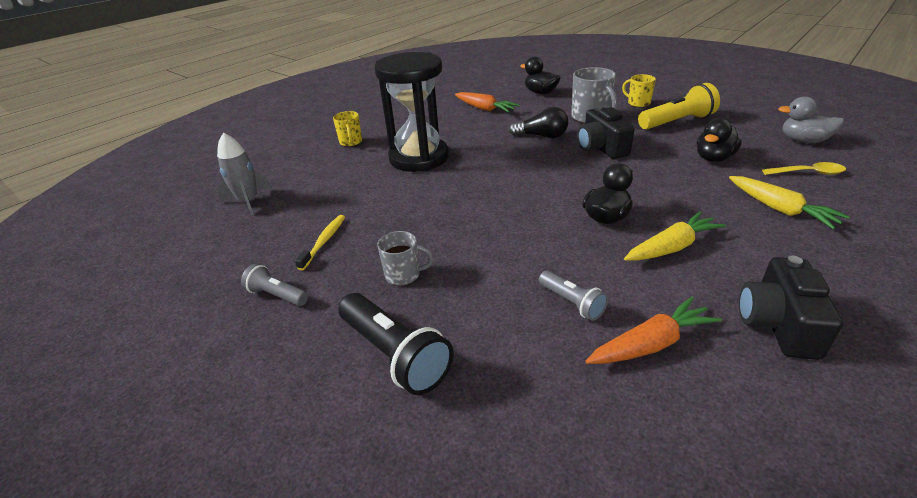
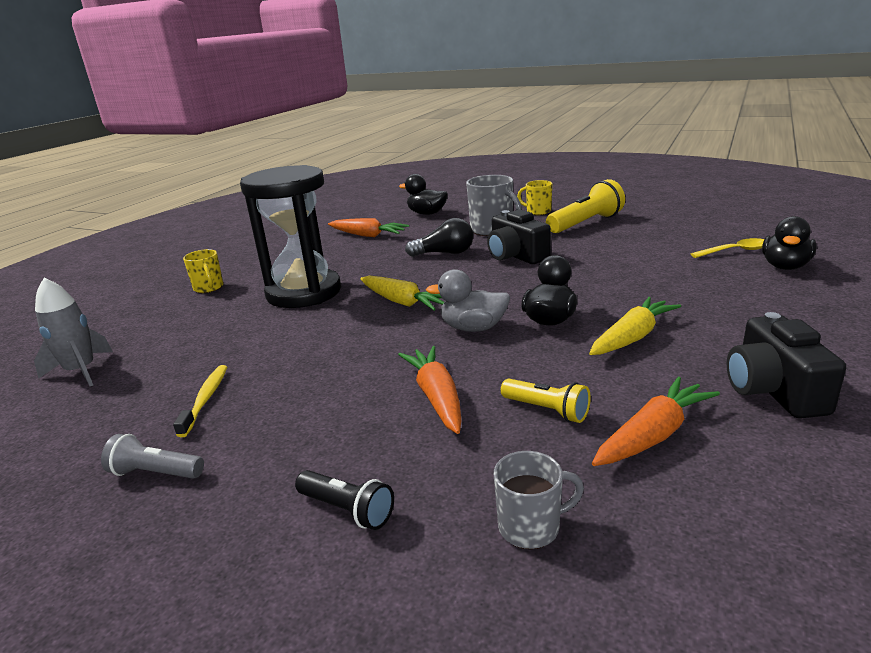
camera: 15 degrees left, 10 degrees down
(395, 355) = (347, 510): black flashlight -> black flashlight, size x0.56
(404, 275) = (328, 418): grey mug -> grey mug (531, 527)
(489, 273) = (436, 397): none -> orange carrot
(572, 303) = (547, 410): grey flashlight -> yellow flashlight
(713, 158) = (637, 250): black duck -> black duck (785, 266)
(780, 209) = (724, 286): yellow carrot -> yellow carrot (403, 302)
(803, 141) = (717, 225): grey duck -> grey duck (473, 328)

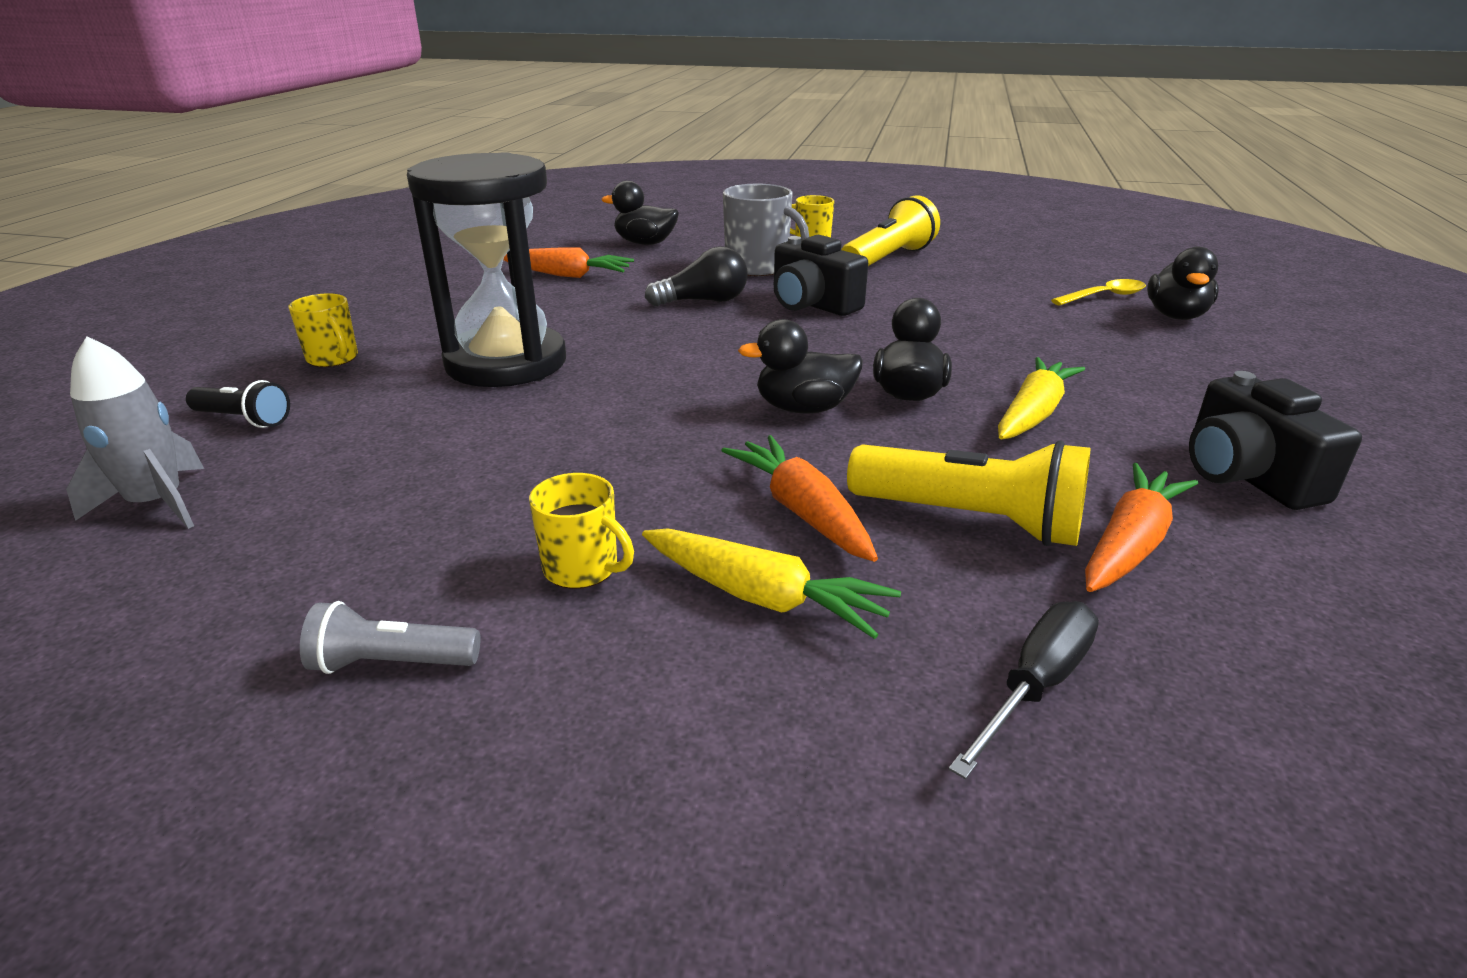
camera: 15 degrees left, 5 degrees up
(205, 399) = (421, 537): yellow toothbrush -> none
(285, 425) = (582, 569): none -> yellow mug
(347, 510) = (752, 690): black flashlight -> black flashlight (244, 419)
(403, 302) = (676, 374): yellow carrot -> yellow carrot (764, 597)
(473, 328) = (804, 408): grey duck -> black duck
(531, 527) = (1035, 686): grey mug -> black screwdriver
(547, 410) = (971, 520): yellow flashlight -> yellow flashlight, size x1.78

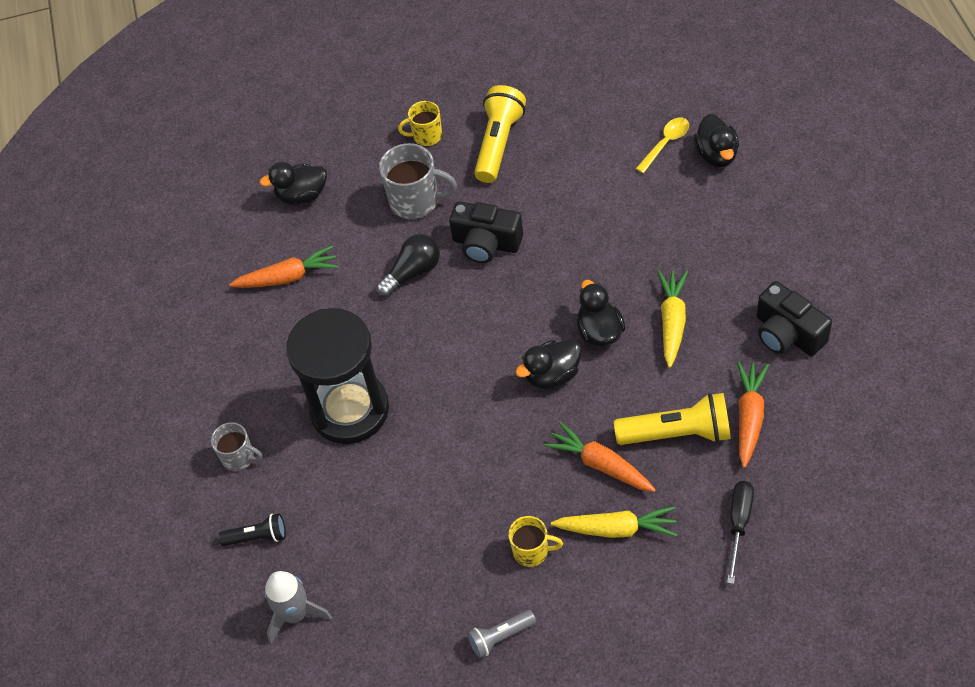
camera: 20 degrees left, 25 degrees up
(333, 359) = (239, 457): yellow mug -> grey mug

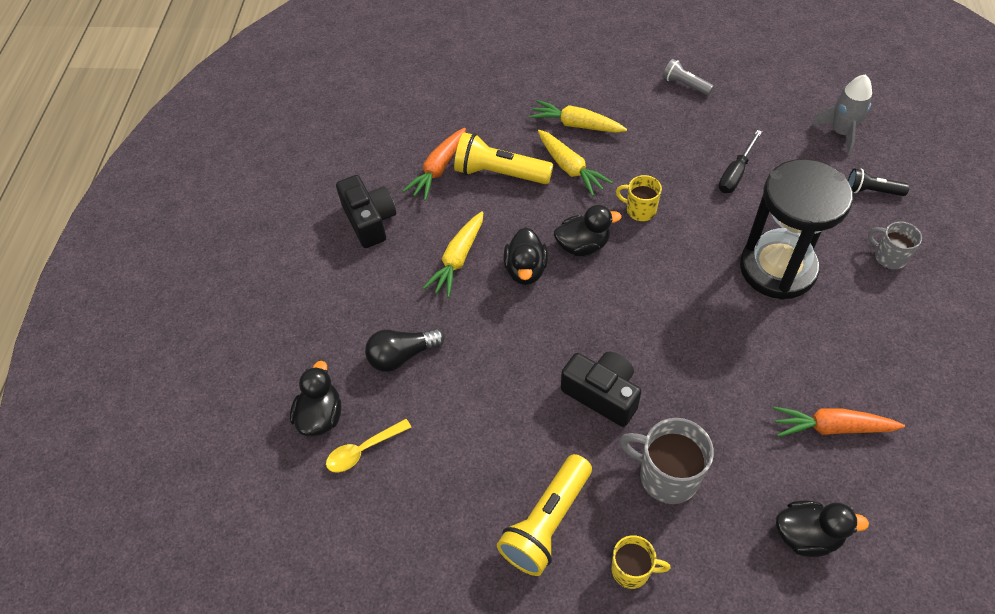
camera: 165 degrees left, 0 degrees up
(412, 272) = (689, 387): black light bulb -> black light bulb (402, 355)
(500, 637) = (685, 85): grey flashlight -> grey flashlight turned 135 degrees counterclockwise
(532, 551) = (645, 127): yellow mug -> yellow mug (640, 210)
(600, 464) = (570, 168): orange carrot -> yellow carrot
(739, 524) = (487, 106): black screwdriver -> black screwdriver (735, 173)

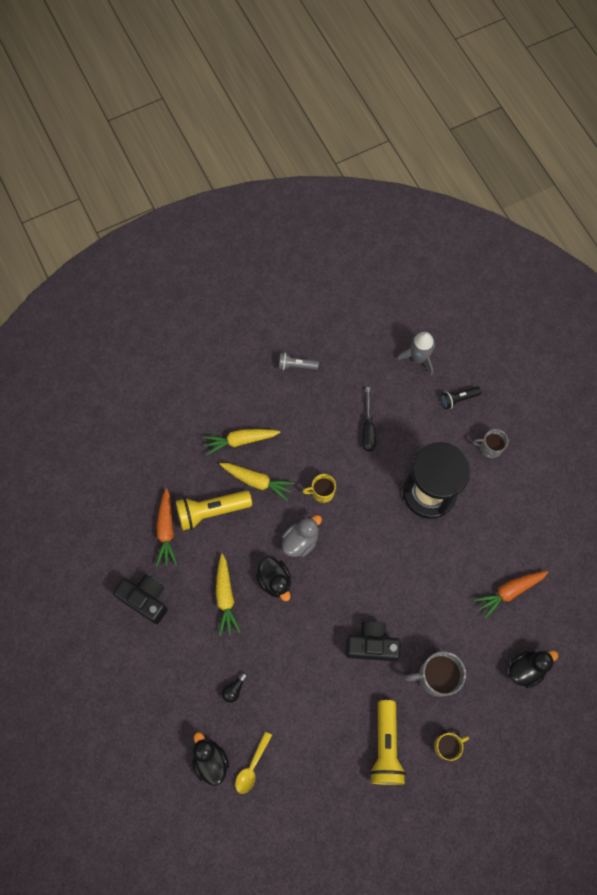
camera: 35 degrees left, 15 degrees up
(402, 355) = (234, 689): black light bulb -> black light bulb, size x0.58
(583, 245) = (300, 541): black duck -> grey duck

